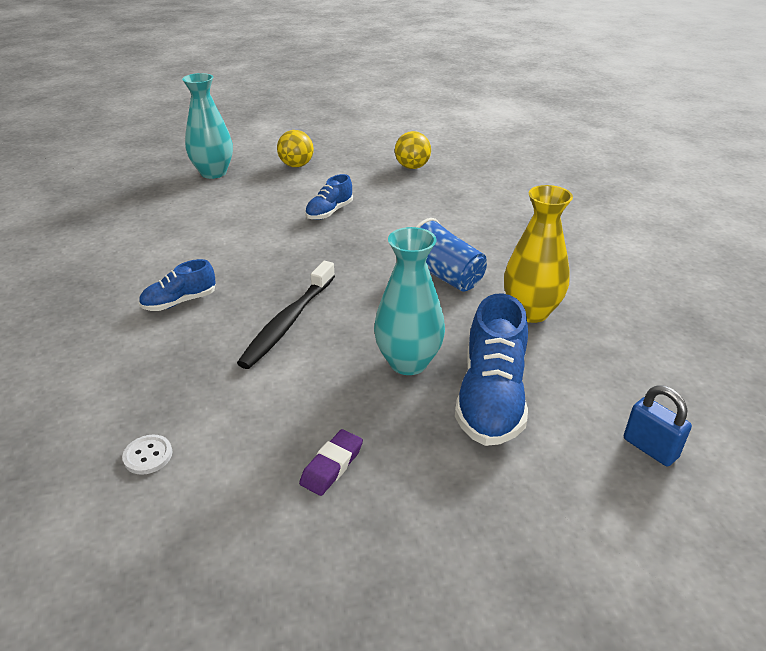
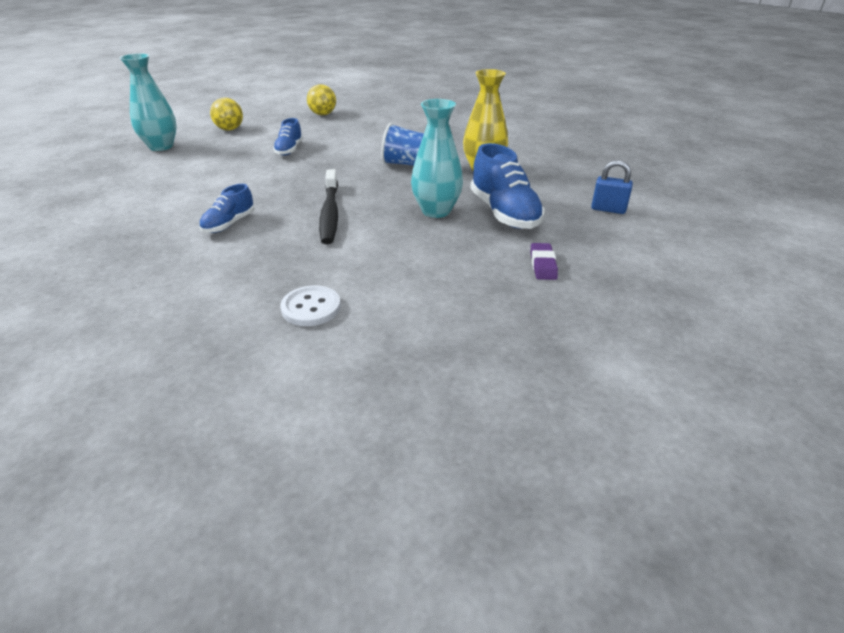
camera: 30 degrees left, 0 degrees up
(148, 456) = (311, 308): white button -> white button, size x1.52
(332, 465) = (445, 271): purple eraser -> purple eraser (543, 265)

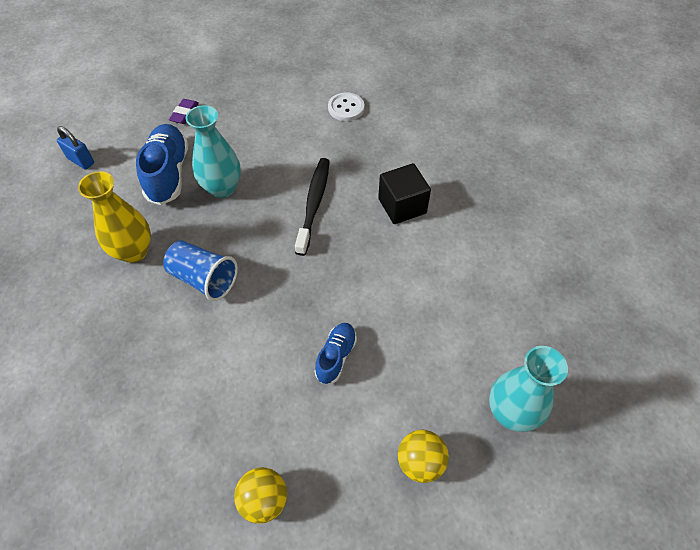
camera: 165 degrees left, 20 degrees up
(229, 224) = (402, 206): blue shoe -> black cube

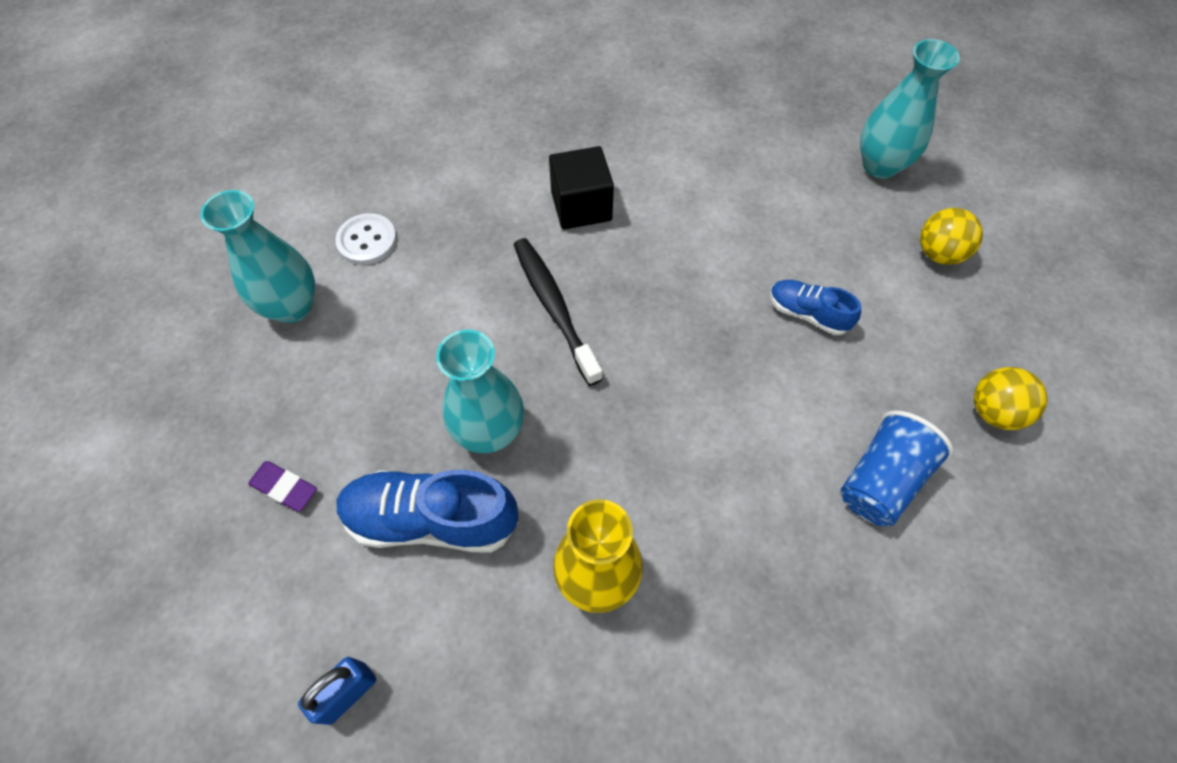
camera: 80 degrees left, 5 degrees up
(204, 279) = (668, 467): blue cup -> blue cup (880, 480)
(293, 89) = (292, 306): none -> turquoise vase
(314, 204) = (554, 307): black toothbrush -> black toothbrush turned 45 degrees clockwise

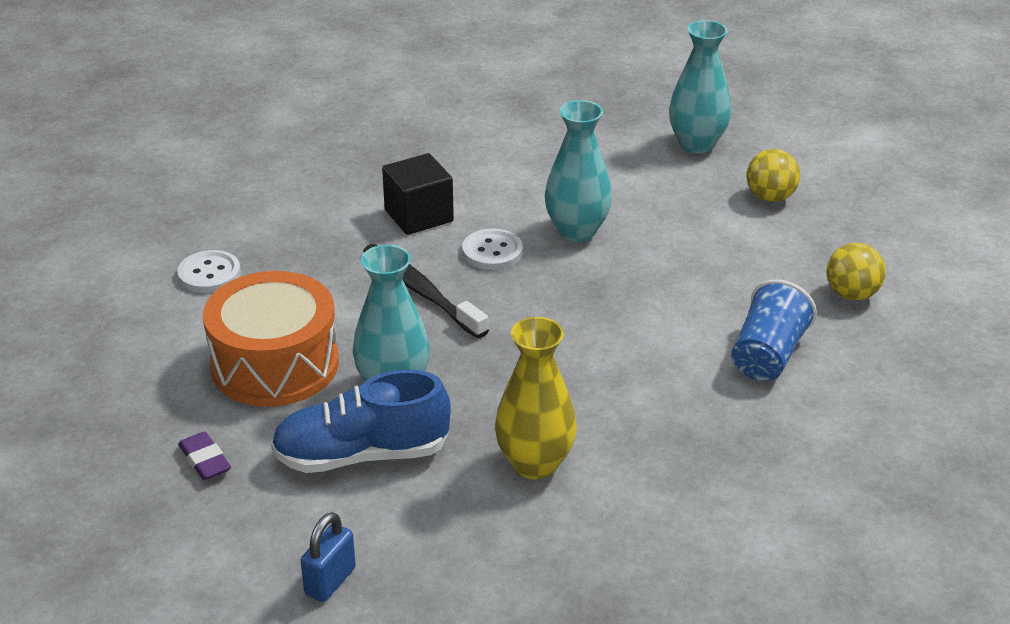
camera: 15 degrees left, 25 degrees down
(285, 488) = (205, 460): purple eraser -> purple eraser turned 45 degrees clockwise
(292, 306) = (152, 333): turquoise vase -> turquoise vase (577, 231)
(389, 374) = (275, 364): none -> orange drum
(638, 269) = (492, 252): none -> white button
(807, 314) = (665, 257): blue shoe -> none

